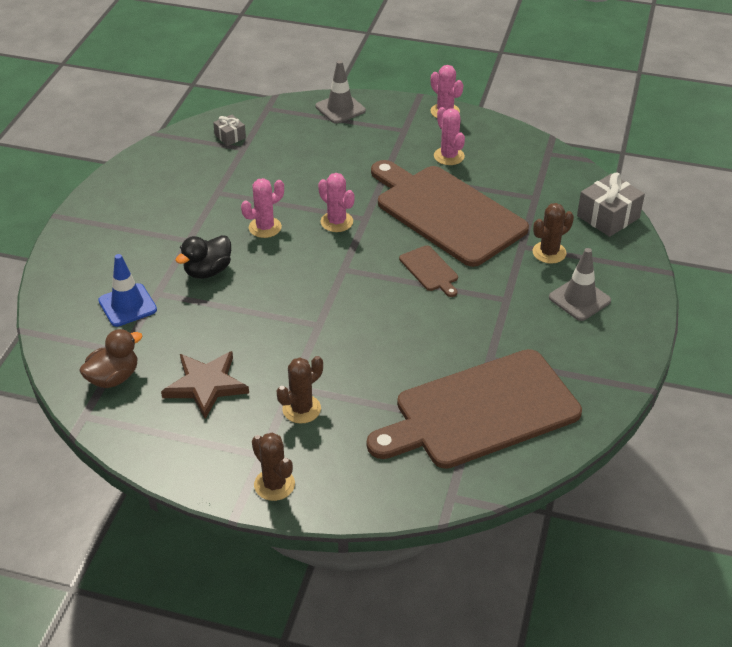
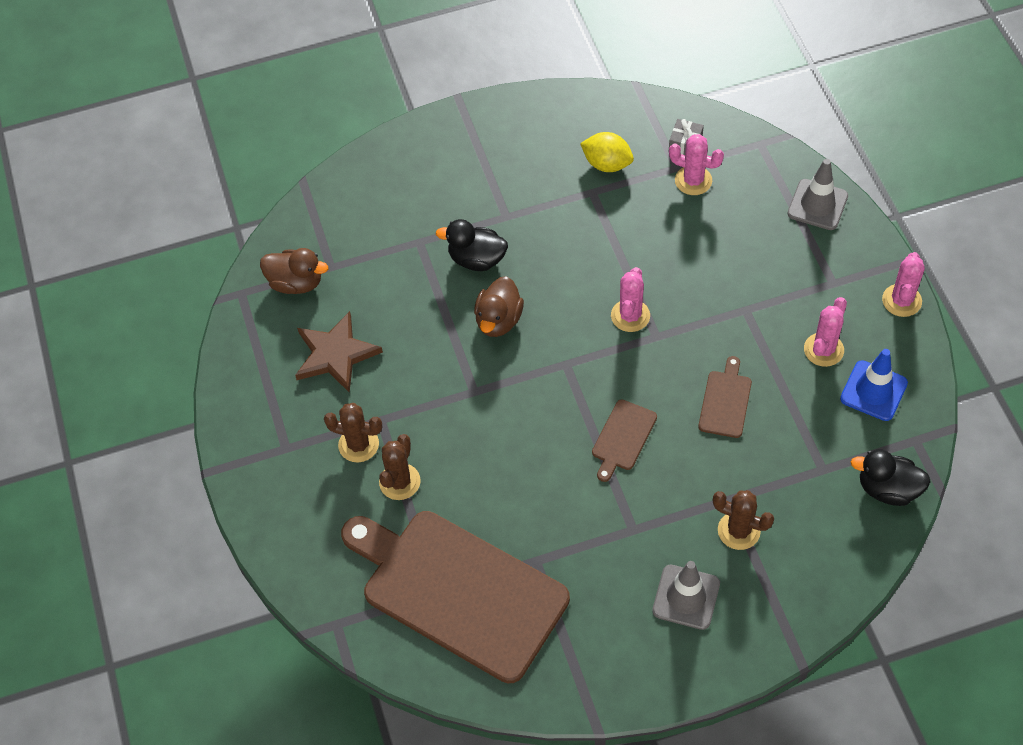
camera: 60 degrees right, 15 degrees up
(127, 305) = (387, 231): blue traffic cone -> blue traffic cone (873, 391)
(203, 175) = (607, 164): none -> yellow lemon
(265, 227) = (573, 263): pink cactus -> pink cactus (693, 180)
(272, 284) = (498, 320): none -> brown duck
(274, 484) = (260, 479): brown cactus -> brown cactus (399, 482)
(446, 212) = (725, 401): brown cutting board -> brown cutting board, size x0.40
(572, 179) = (887, 489): none -> black duck
(608, 217) = (849, 558): grey gift -> none

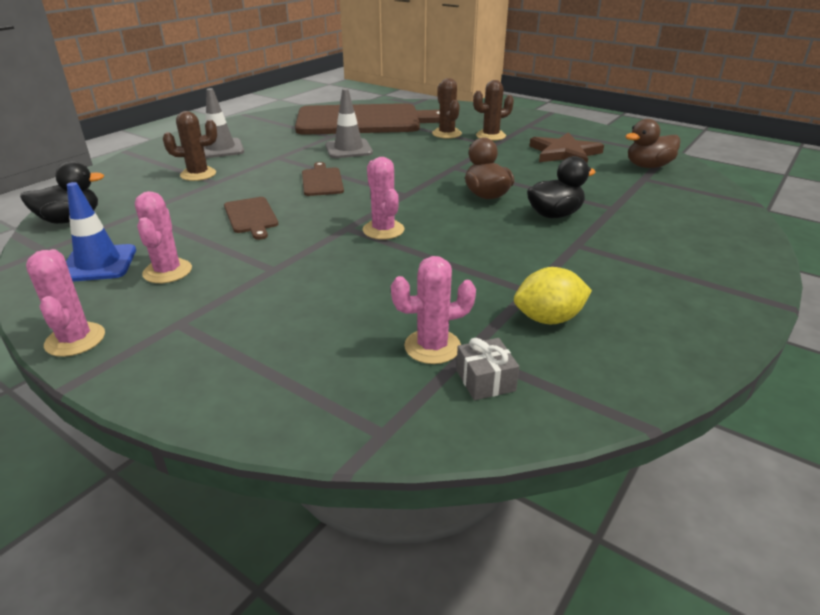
camera: 140 degrees right, 25 degrees down
(817, 205) = (240, 392): grey traffic cone -> grey traffic cone (348, 149)

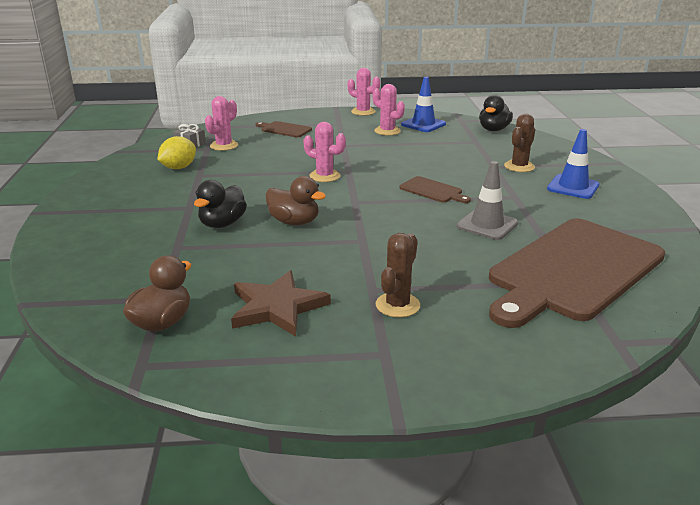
camera: 140 degrees right, 5 degrees down
(220, 149) = (573, 187): grey traffic cone -> blue traffic cone
(251, 217) = (414, 158): brown cutting board -> brown cutting board (284, 129)
(446, 134) = (449, 287): brown cactus -> none

